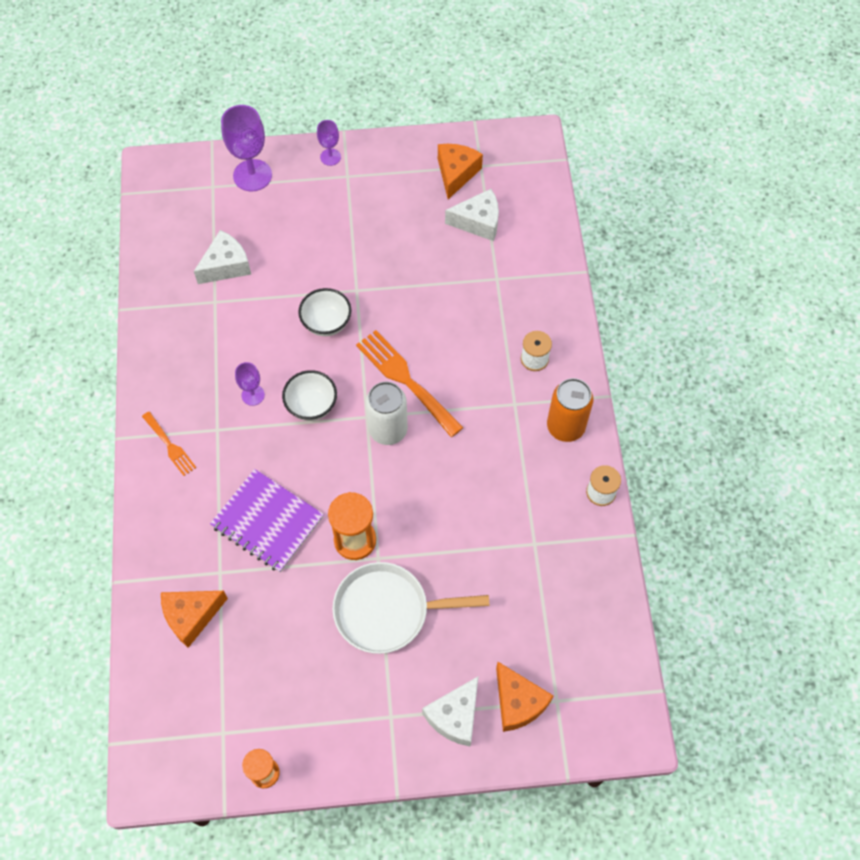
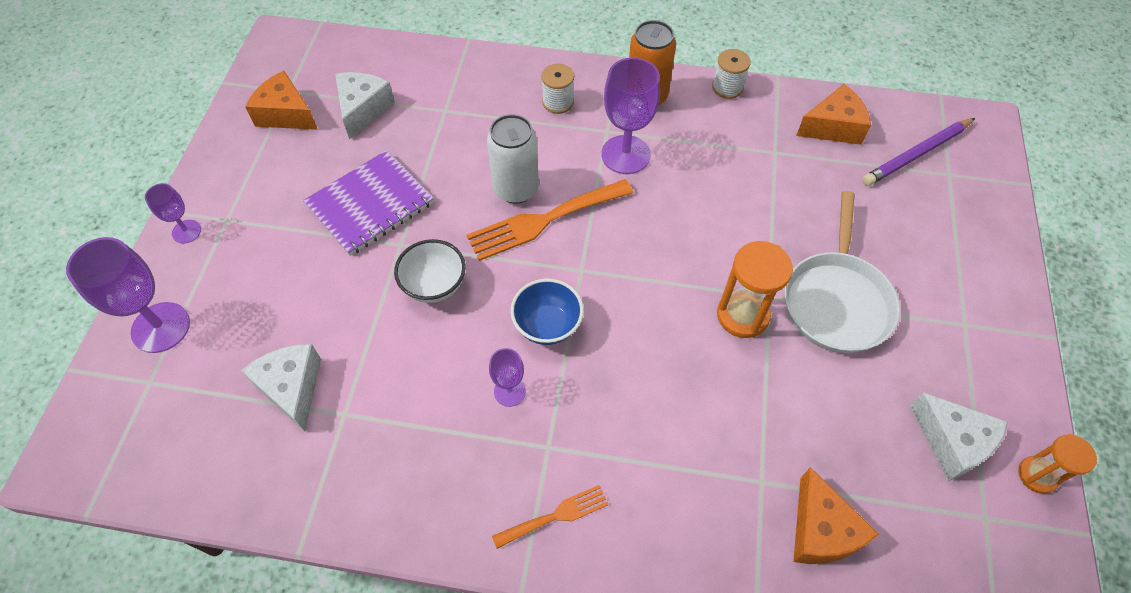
camera: 75 degrees left, 5 degrees down
(267, 521) = (699, 408): purple notebook -> purple notebook (370, 204)
(312, 405) = (547, 325): white bowl -> blue bowl
(388, 430) = (605, 252): white can -> white can (516, 189)
(455, 716) = (965, 263): white cheese -> white cheese (952, 442)
(492, 424) = (625, 155): none -> purple goblet
(518, 702) = (951, 205): orange cheese -> orange cheese (833, 127)
(571, 669) = (916, 154): none -> purple pencil

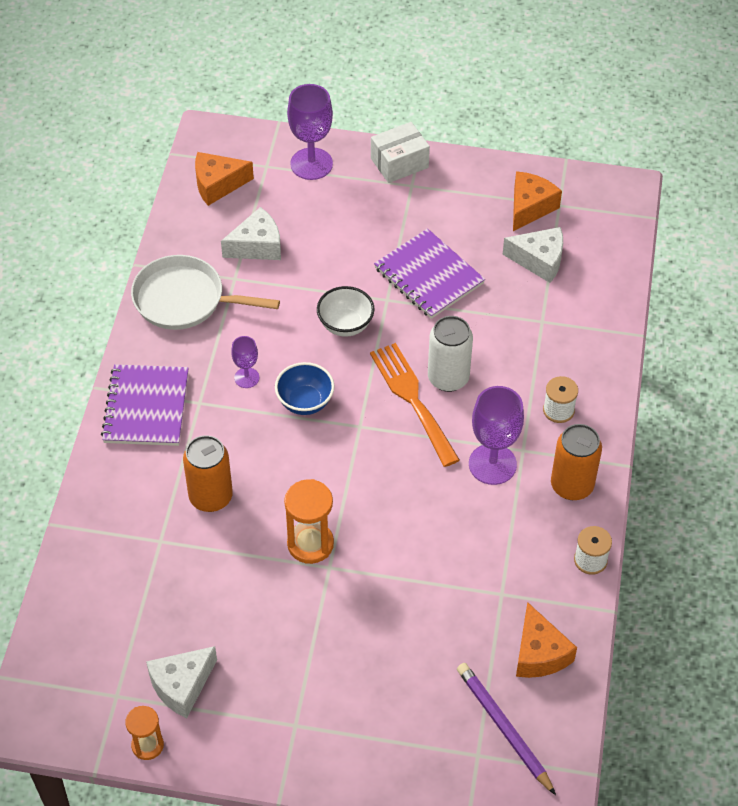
camera: 90 degrees right, 5 degrees down
(186, 231) = (399, 163): purple goblet -> white box
(556, 516) = (146, 407): orange fork -> purple notebook
(691, 424) = (211, 497): none -> orange can
(821, 530) = (118, 576): orange cheese -> orange cheese (217, 184)
(836, 300) = (323, 621): white pan -> white pan (185, 299)

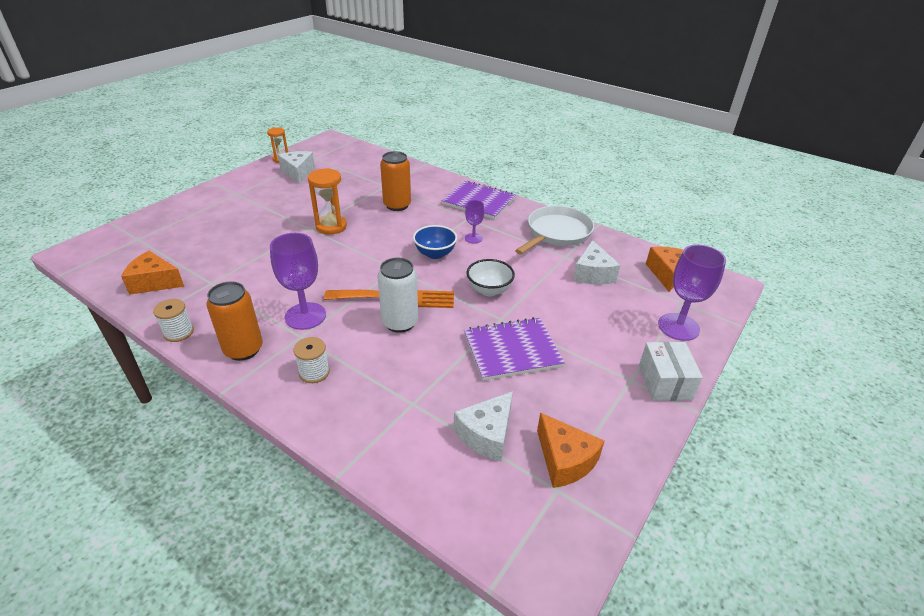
camera: 115 degrees right, 15 degrees down
(503, 728) = (136, 252): purple pencil -> none

